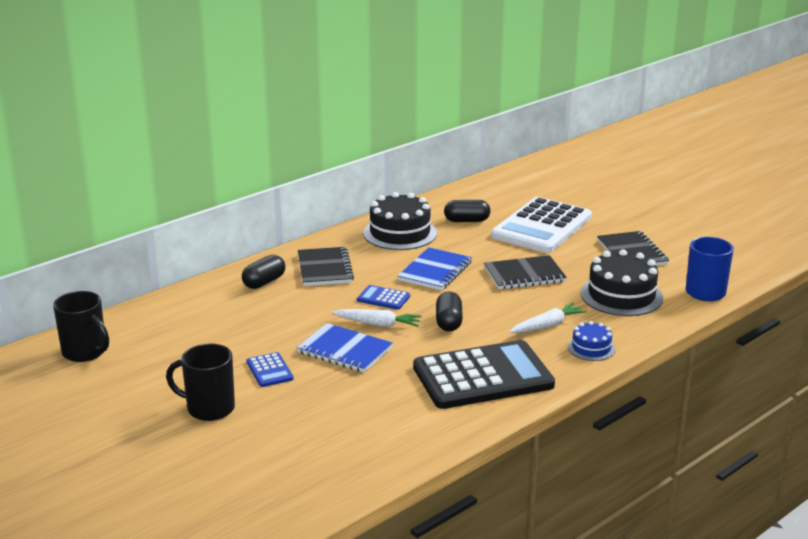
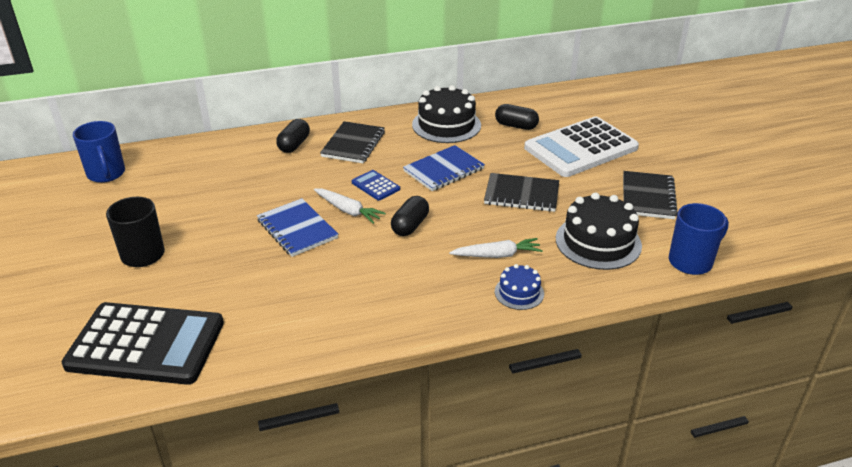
camera: 25 degrees right, 10 degrees up
(85, 352) = (106, 174): black mug -> blue mug
(264, 282) = (294, 145): black capsule -> black capsule turned 45 degrees counterclockwise
(269, 370) = (220, 231): blue calculator -> none
(482, 376) = (390, 293): black calculator -> black calculator (146, 344)

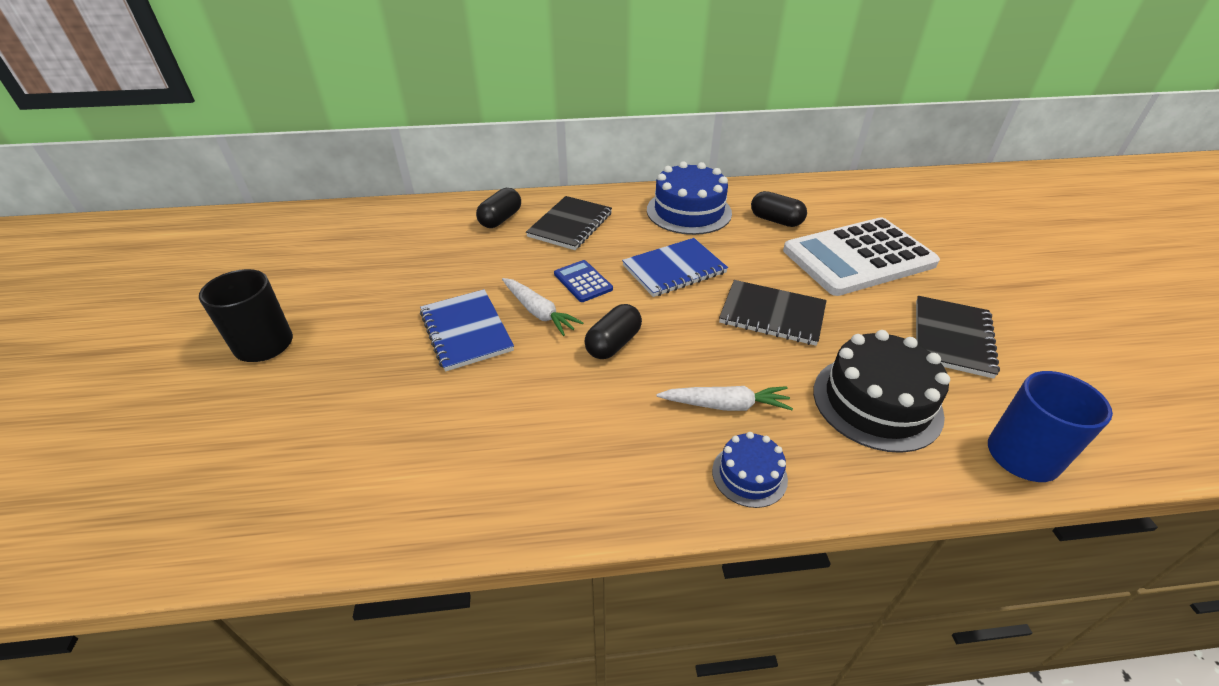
camera: 10 degrees right, 5 degrees up
(106, 174) = (276, 234): blue mug -> none
(146, 344) = (201, 486): black calculator -> none
(446, 125) = (689, 211): black cake -> blue cake

